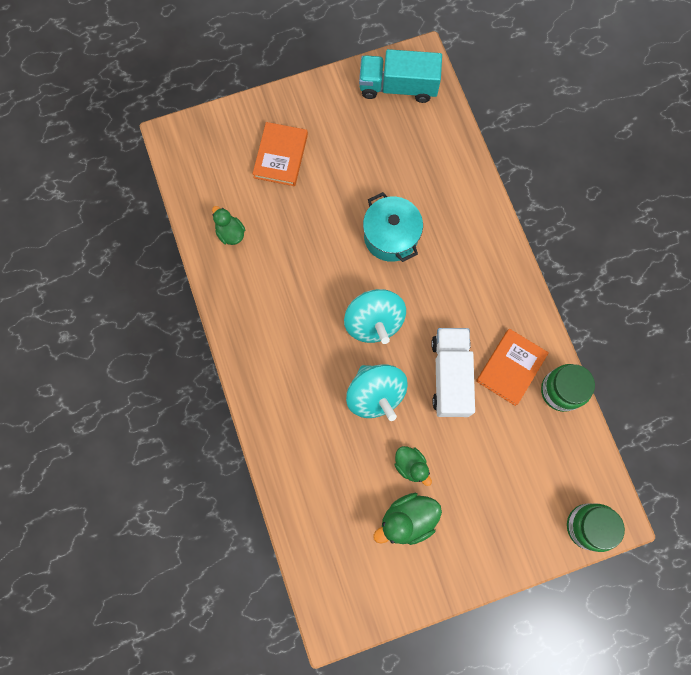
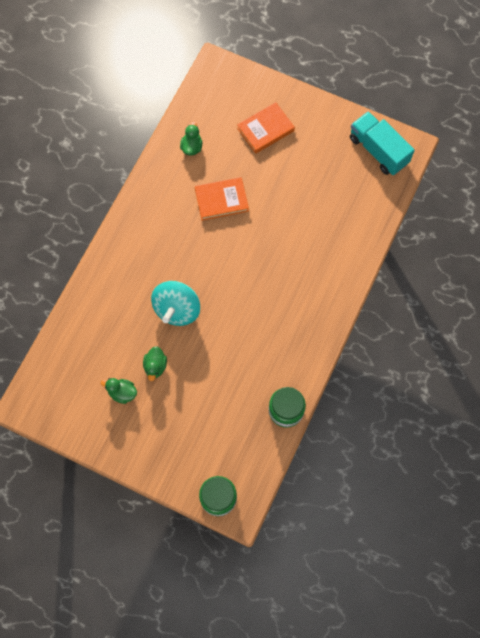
camera: 45 degrees right, 5 degrees down
(373, 322) = (219, 269): turquoise spinning top -> none
(390, 236) = (280, 231): turquoise pot -> none
(407, 519) = (122, 393): green duck -> green duck, size x0.65
(450, 376) = (230, 340): white truck -> none
(511, 367) = (270, 369): orange book -> orange book (221, 200)

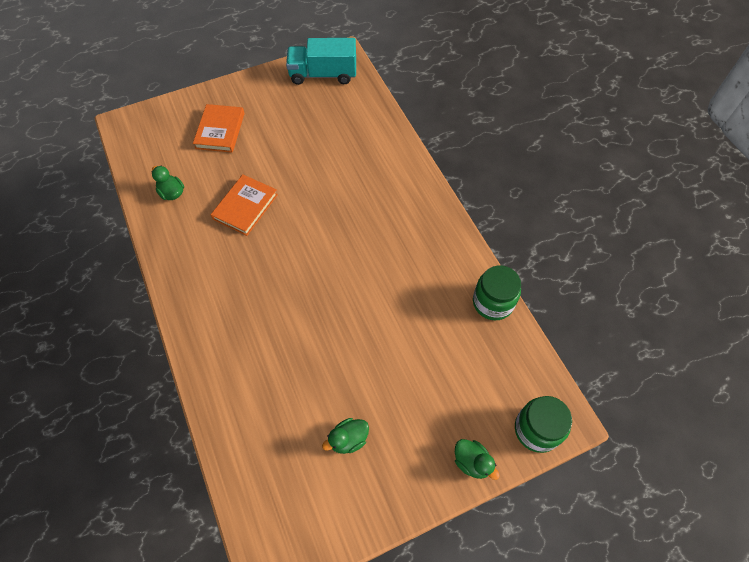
camera: 50 degrees left, 10 degrees down
(155, 366) = (349, 384): green duck -> green duck (472, 462)
(177, 309) = (310, 320): turquoise spinning top -> none

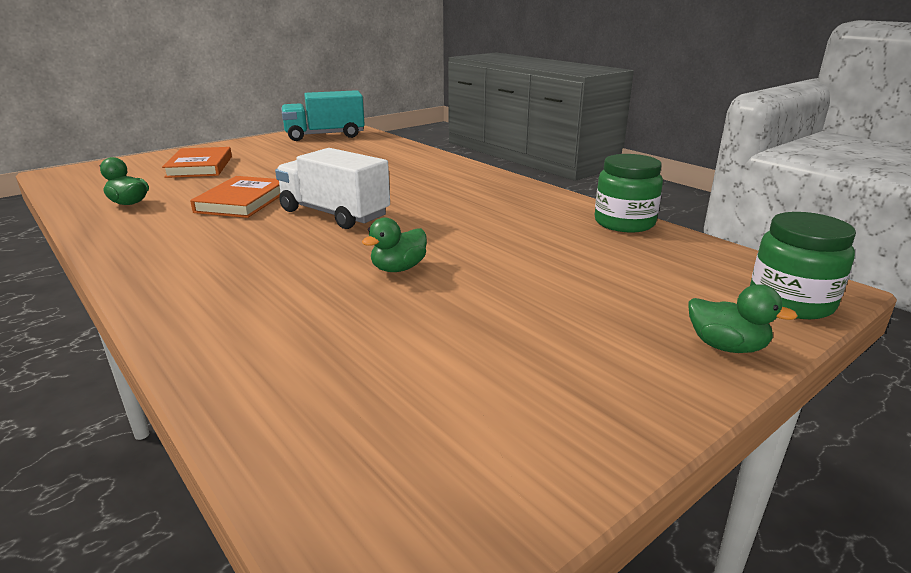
camera: 15 degrees left, 35 degrees down
(303, 242) = (334, 214): none -> white truck
(348, 439) = (491, 358): green duck -> green duck (398, 268)

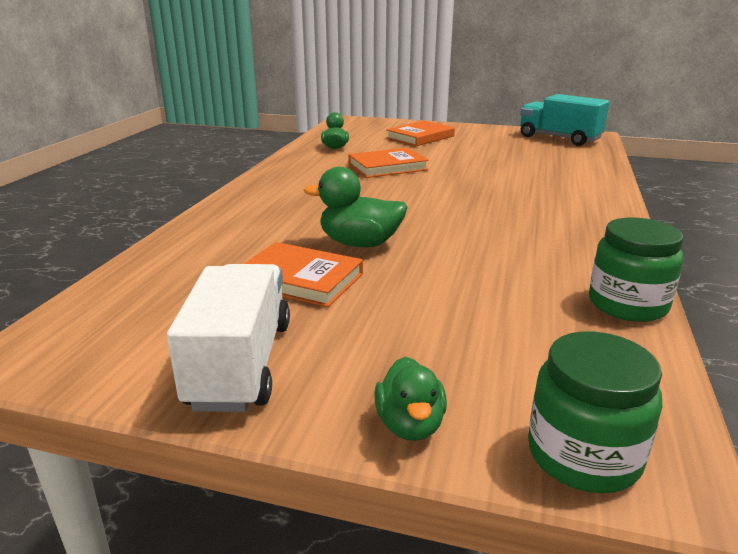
camera: 55 degrees right, 0 degrees up
(334, 214) = (416, 195): white truck -> white truck (241, 364)
(398, 268) = (360, 244): green duck -> green duck, size x1.53
(433, 318) = (300, 279): none -> orange book

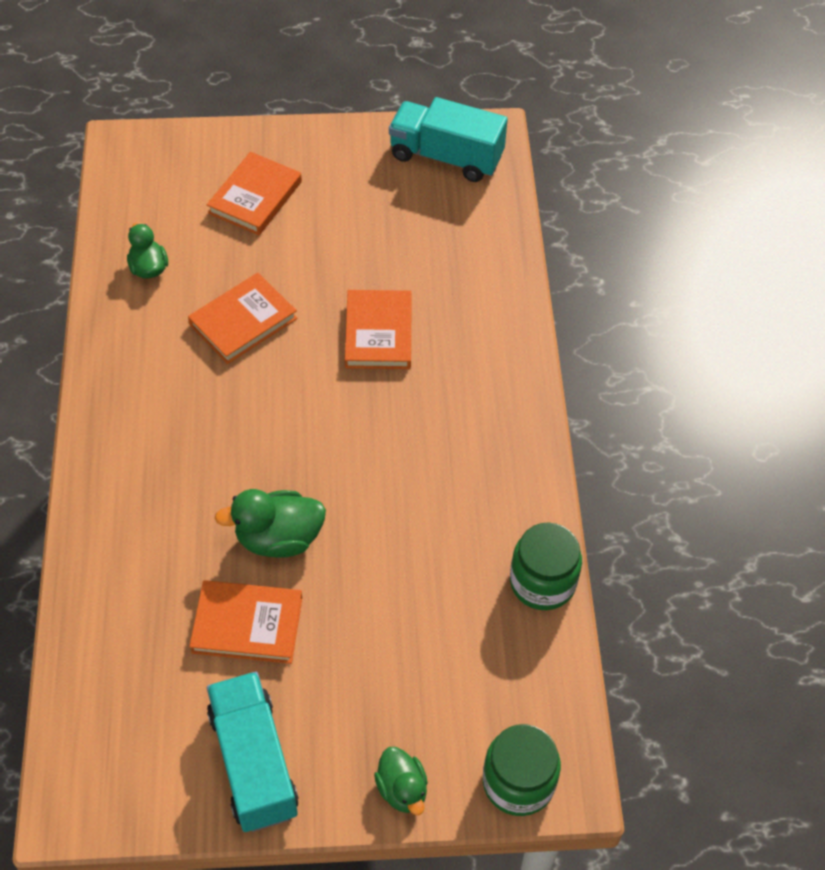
camera: 20 degrees left, 30 degrees up
(241, 364) = (254, 762): white truck -> turquoise truck
(489, 180) = (378, 333): none -> orange book

